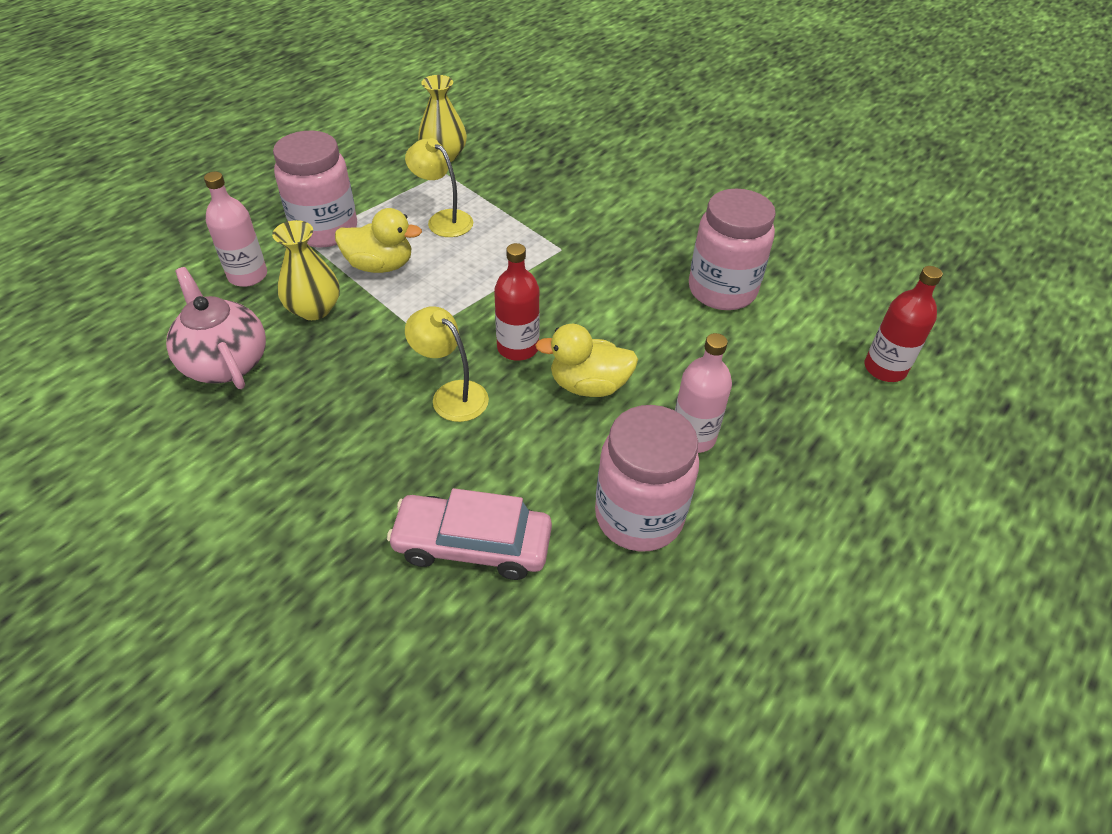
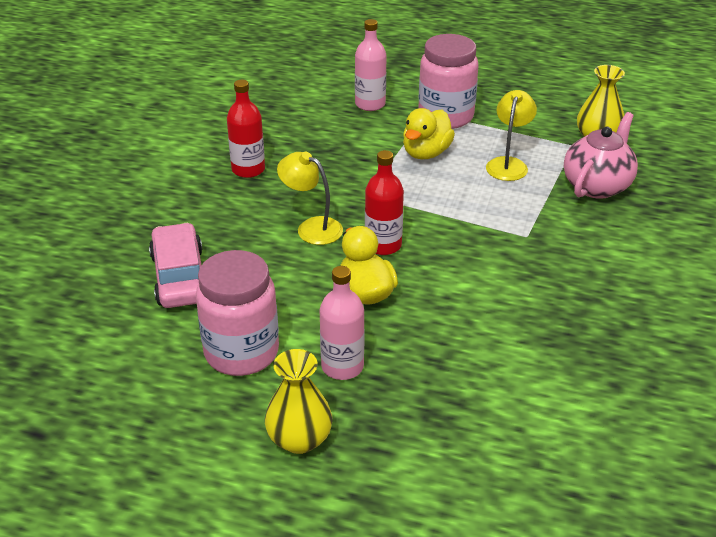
camera: 70 degrees right, 10 degrees down
(226, 362) = (282, 127): pink teapot -> pink teapot (597, 186)
(314, 309) = (357, 141): yellow vase -> yellow vase (299, 439)
(380, 265) = (426, 153): yellow duck -> yellow duck turned 45 degrees clockwise
(451, 394) = (312, 227): yellow lamp -> yellow lamp turned 75 degrees counterclockwise
(722, 290) = (552, 349): pink jar -> none
(885, 368) = (522, 493): red bottle -> red bottle (248, 169)

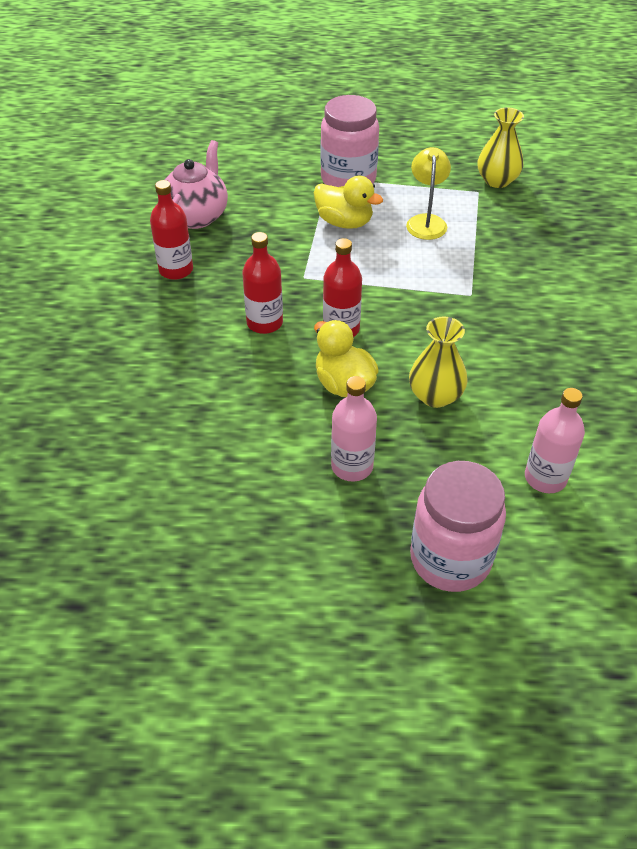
camera: 15 degrees left, 10 degrees up
(180, 277) = (153, 402): pink car -> none
(241, 352) = (248, 472): pink jar -> pink jar (450, 559)
(299, 439) = (341, 552): yellow vase -> yellow vase (435, 395)
(312, 227) = (264, 323): yellow lamp -> red bottle
(370, 104) = (269, 177): pink bottle -> pink bottle (545, 478)
(426, 153) = (344, 222): yellow duck -> yellow duck turned 75 degrees counterclockwise
(597, 186) = (515, 230): pink teapot -> pink teapot (196, 216)

